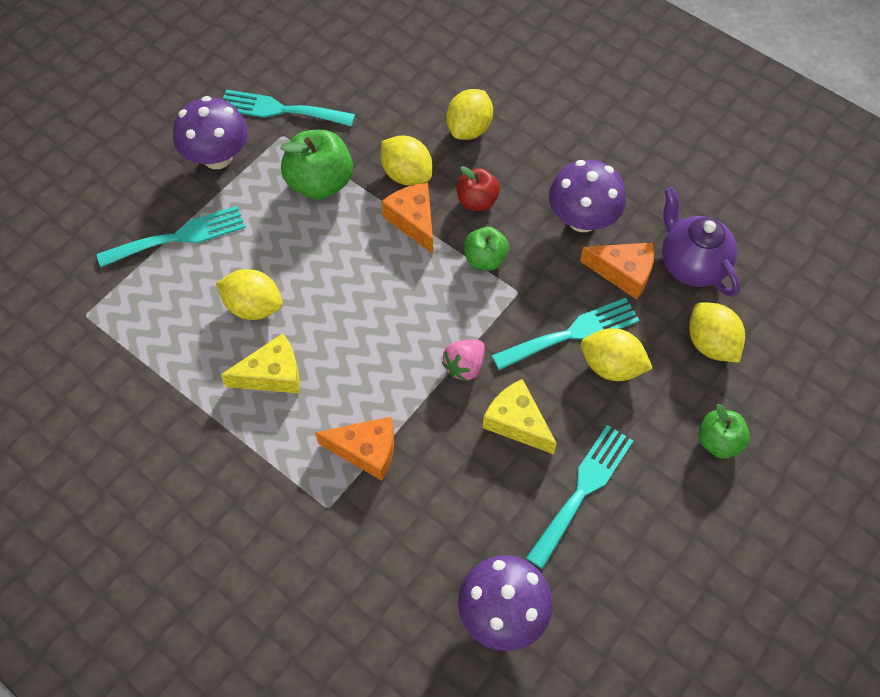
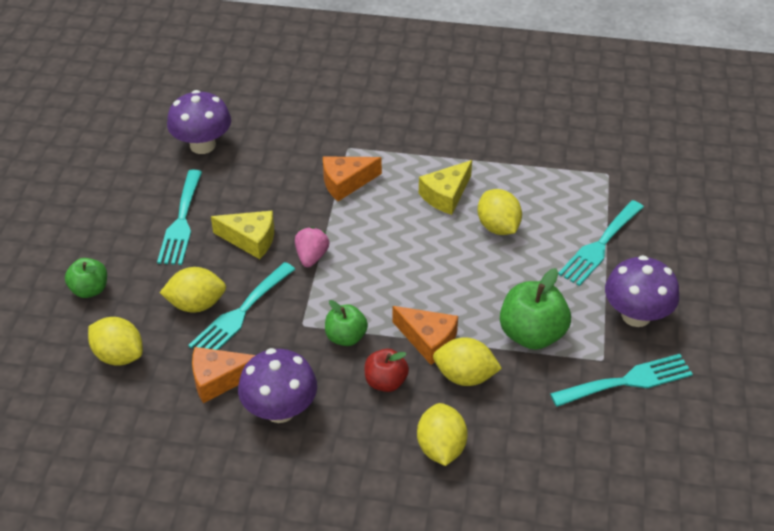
camera: 150 degrees right, 15 degrees down
(253, 307) = (498, 227): yellow lemon -> yellow lemon turned 75 degrees clockwise
(691, 265) = (160, 413): purple teapot -> none

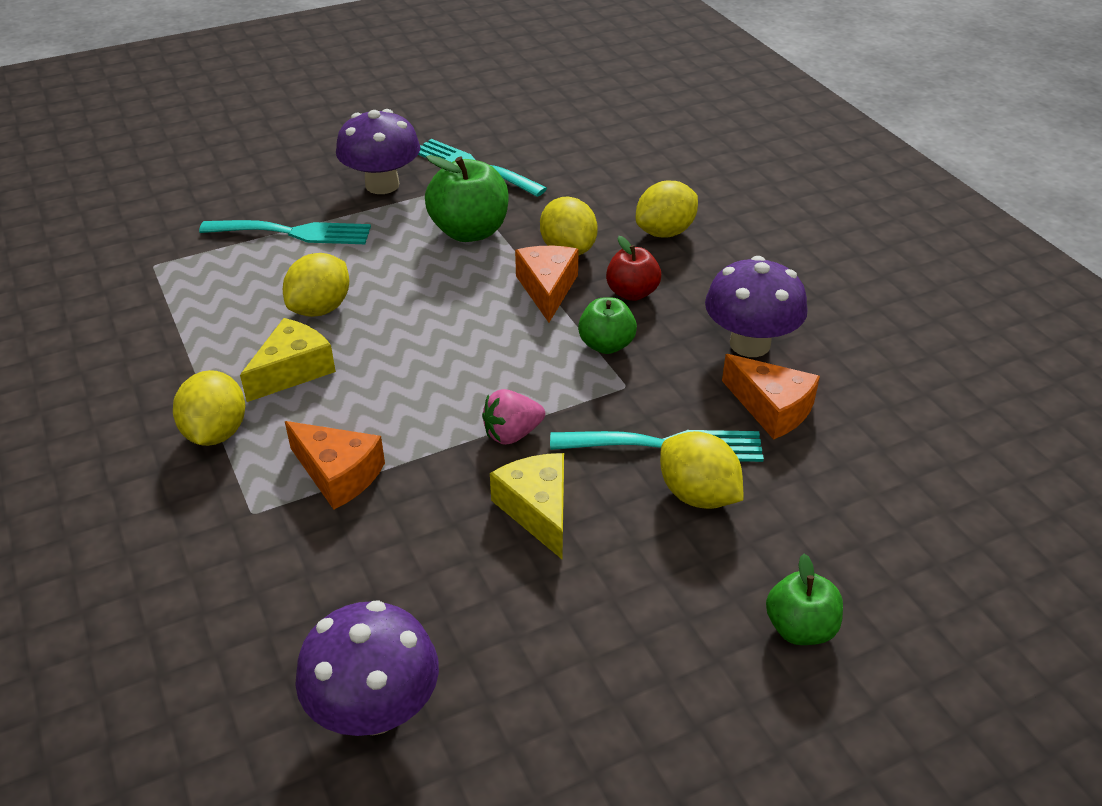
camera: 125 degrees left, 5 degrees down
(119, 355) = (849, 516): yellow lemon -> yellow lemon (216, 432)
(181, 222) = (575, 612): turquoise fork -> none
(446, 195) = (293, 370): yellow cheese -> yellow cheese turned 60 degrees counterclockwise

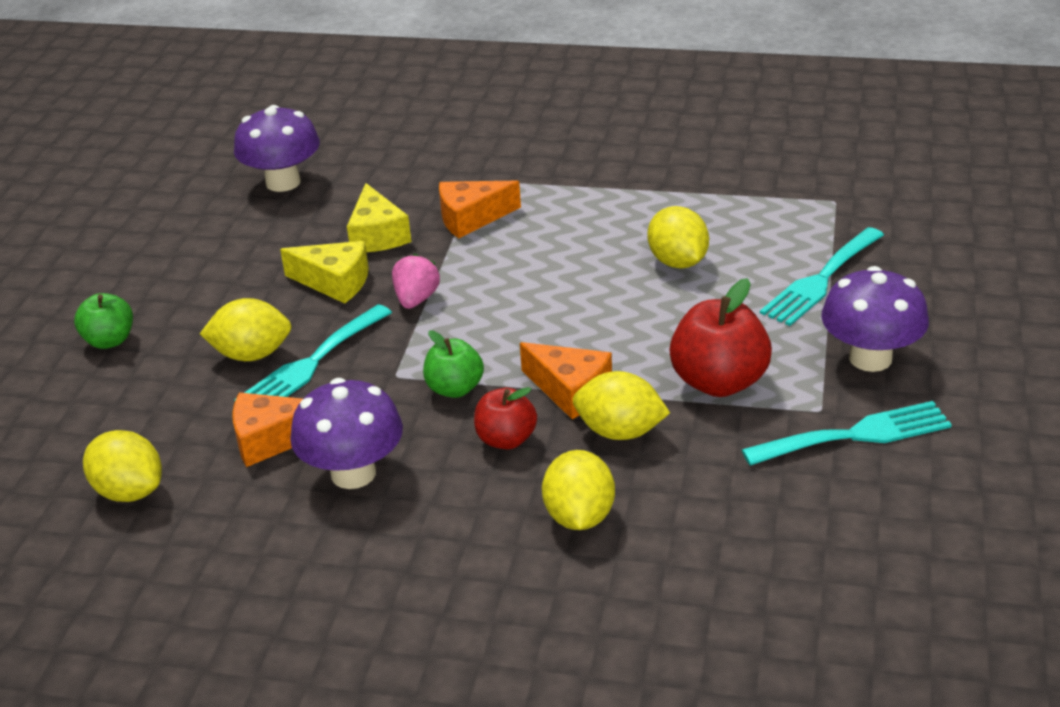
camera: 130 degrees right, 5 degrees down
(216, 432) = (573, 184): yellow lemon -> yellow lemon (129, 491)
(293, 370) = (607, 229): yellow cheese -> yellow cheese (377, 235)
(469, 231) = (719, 382): green apple -> red apple

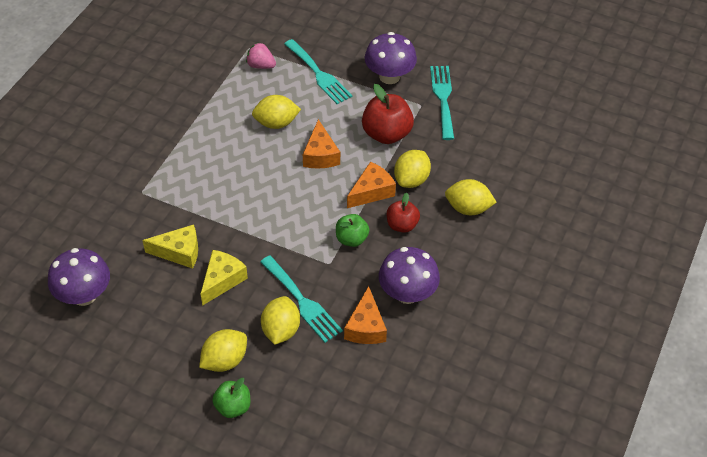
camera: 80 degrees left, 15 degrees up
(129, 491) = (389, 400): yellow lemon -> yellow lemon (225, 360)
(416, 299) = (259, 243): pink strawberry -> pink strawberry (261, 65)
(471, 218) = (184, 203): orange cheese -> orange cheese (320, 155)

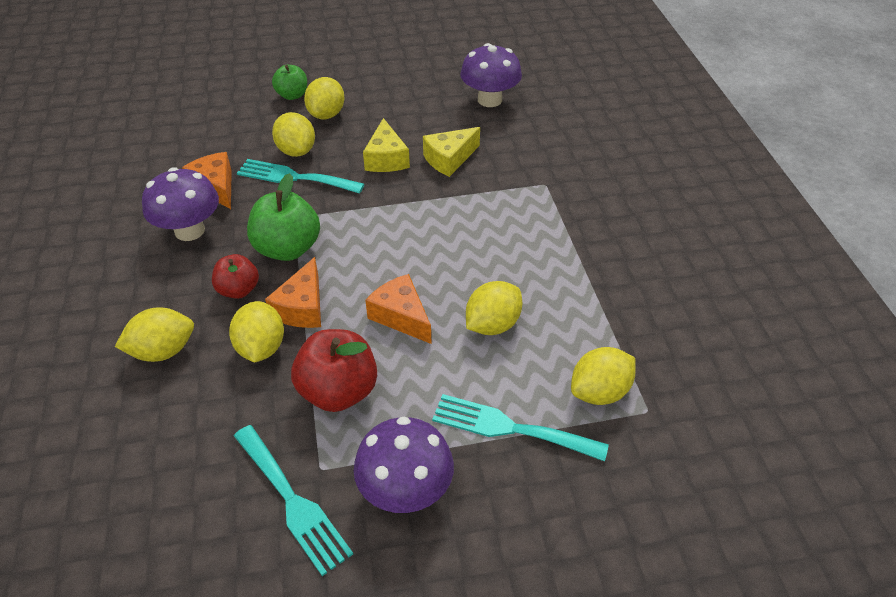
camera: 145 degrees right, 5 degrees down
(261, 65) = (599, 392): pink strawberry -> yellow lemon
(351, 239) = (287, 249): green apple -> green apple, size x1.63

